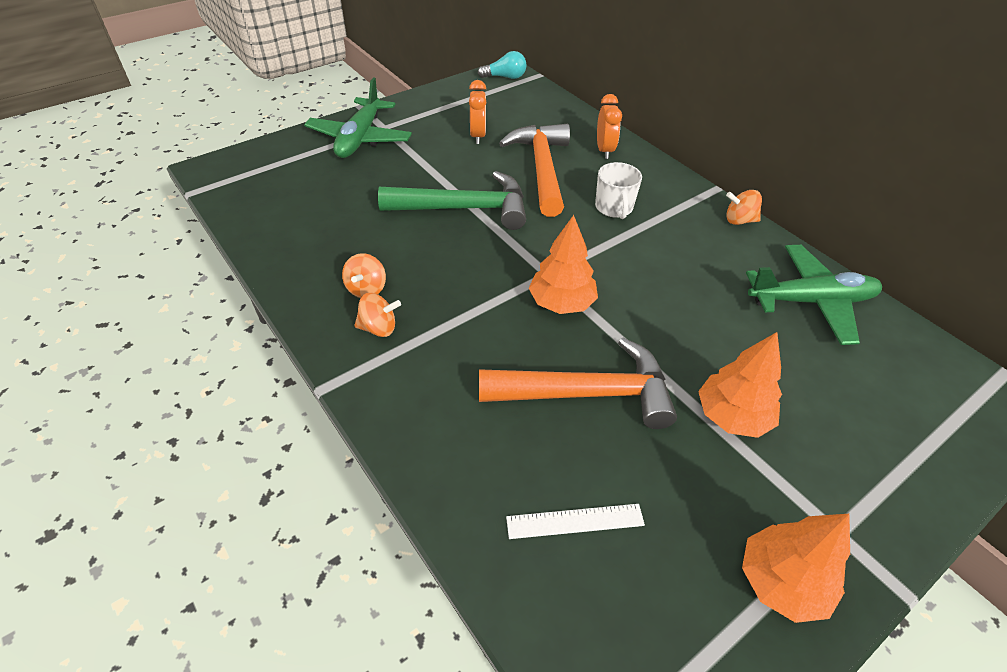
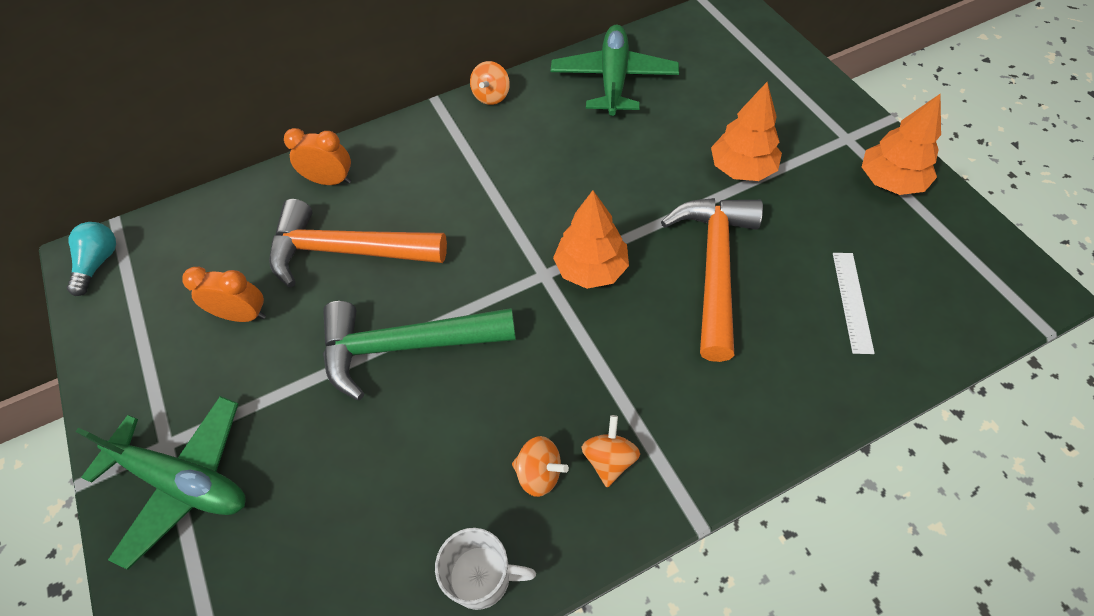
camera: 75 degrees left, 10 degrees up
(465, 208) = (405, 346): green hammer -> green hammer turned 105 degrees counterclockwise
(614, 208) = (444, 193): white mug -> white mug (481, 577)

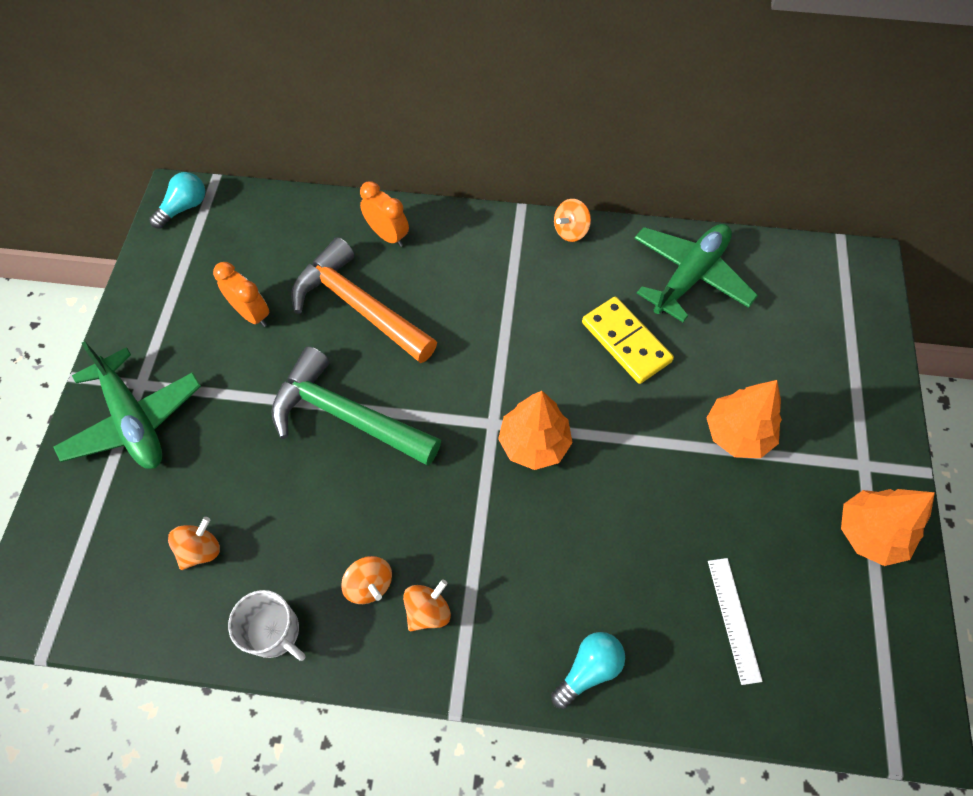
camera: 30 degrees right, 5 degrees up
(348, 554) = (201, 550): none -> orange spinning top
(603, 152) = (626, 342): none -> yellow domino
(714, 267) = (637, 509): orange hammer -> none
(779, 414) = (588, 669): none -> turquoise light bulb
(852, 301) = (734, 619): white ruler -> white ruler turned 45 degrees counterclockwise

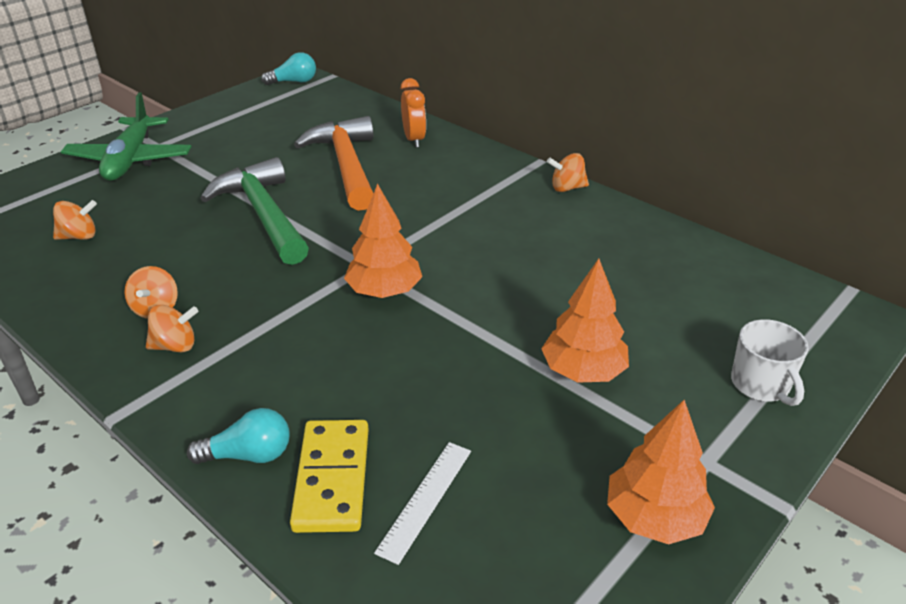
camera: 35 degrees right, 25 degrees down
(252, 314) = (269, 142): orange clock -> none
(274, 632) = (62, 300): white mug -> white mug (761, 384)
(626, 342) = (540, 267): yellow domino -> yellow domino (332, 478)
(690, 276) = (651, 253): green plane -> none

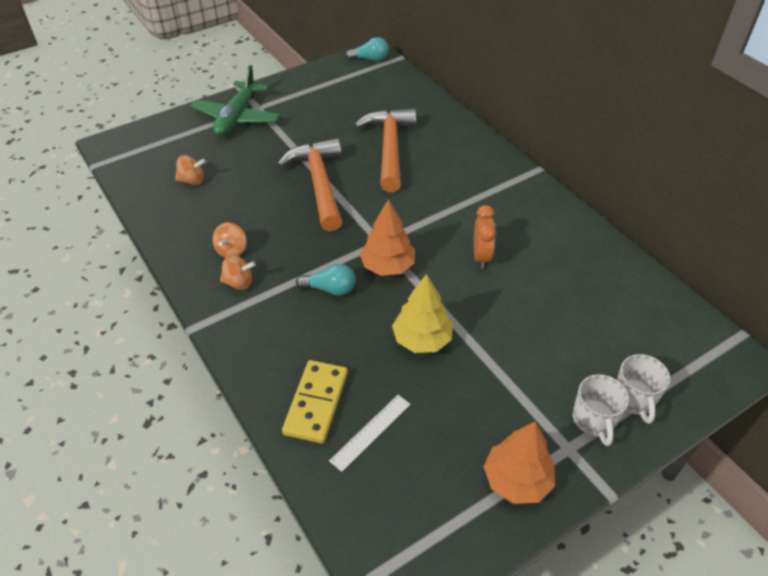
camera: 15 degrees right, 10 degrees up
(248, 455) = (268, 374): turquoise light bulb -> turquoise light bulb (330, 289)
(263, 214) = (319, 183): green hammer -> orange hammer
(414, 139) = (447, 131): orange clock -> orange clock (481, 256)
(459, 368) = (422, 339): none -> yellow tree
(567, 188) = (552, 198): orange spinning top -> none
(583, 371) = (508, 360): orange tree -> none
(723, 419) = (594, 420): none -> white mug

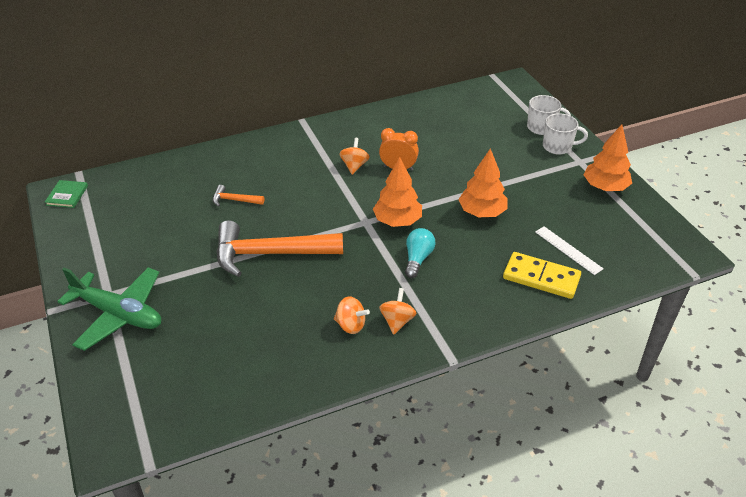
camera: 80 degrees left, 5 degrees down
(192, 180) = (223, 358): orange spinning top -> orange spinning top (354, 166)
(370, 59) = (67, 195): turquoise light bulb -> green book
(389, 148) = (234, 200): orange hammer -> orange hammer, size x0.44
(422, 339) = (482, 212): yellow tree -> orange tree

